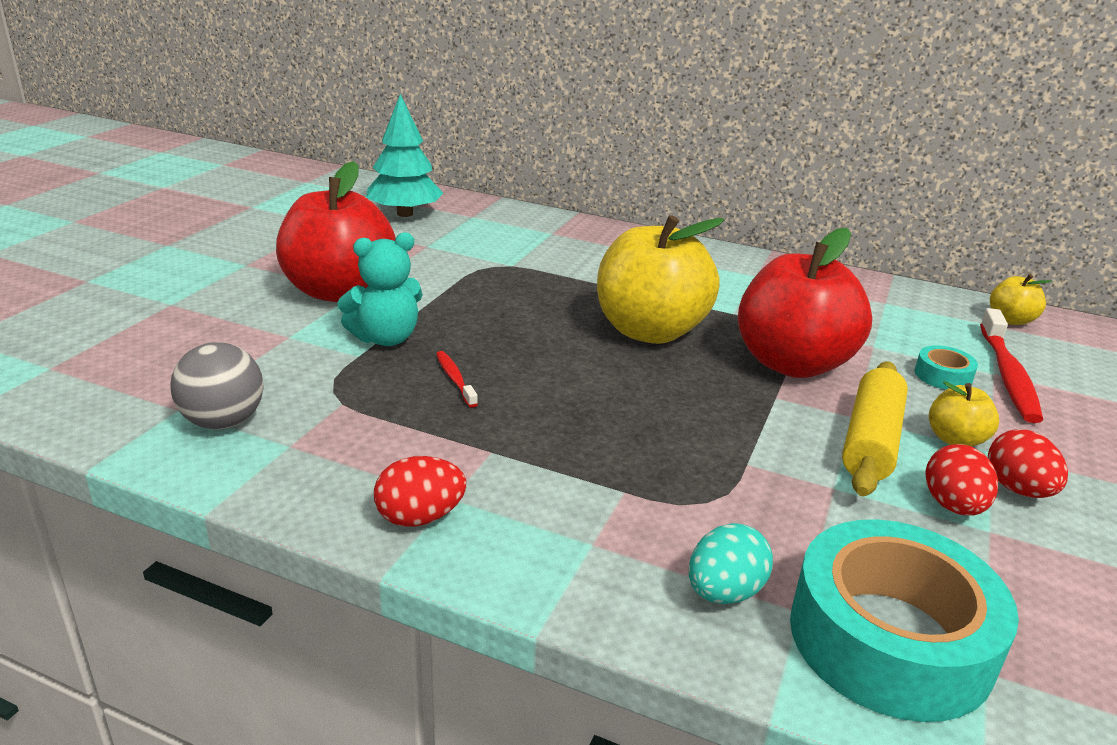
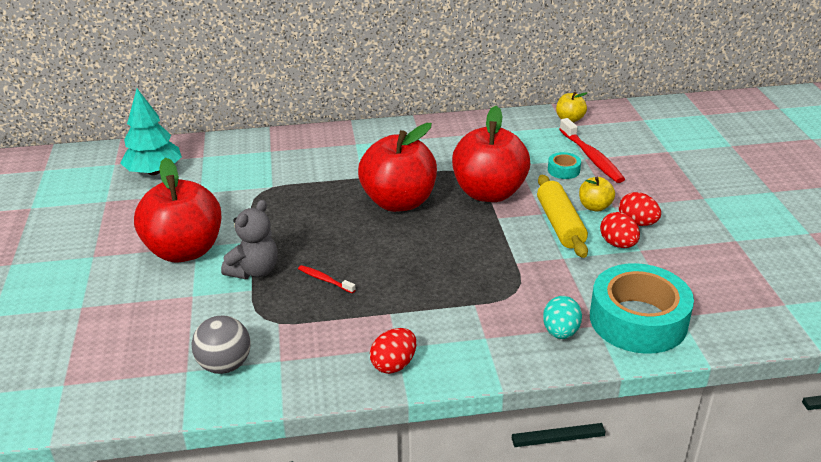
camera: 30 degrees left, 5 degrees up
(386, 338) = (254, 271): turquoise teddy bear -> grey teddy bear
(650, 331) = (398, 202): yellow apple -> red apple

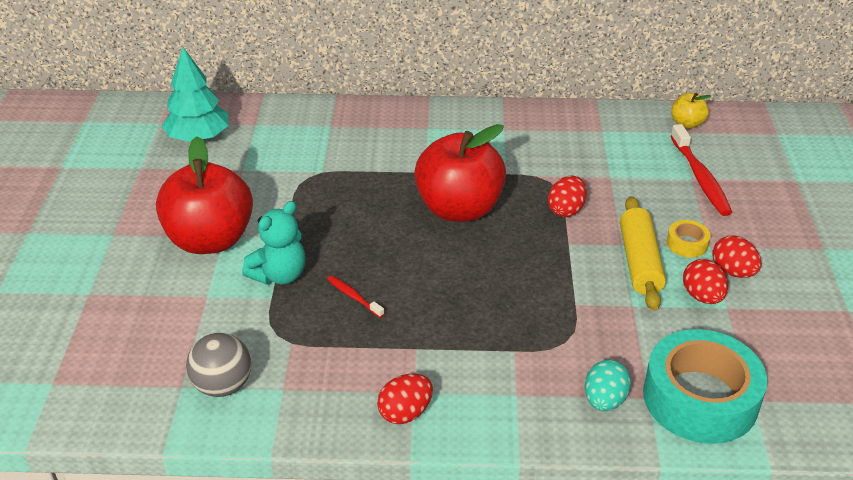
camera: 10 degrees right, 5 degrees up
(254, 271) = (279, 275): grey teddy bear -> turquoise teddy bear
(489, 193) = (566, 210): red apple -> red egg
(563, 170) = (662, 191): turquoise tape -> none
(594, 207) = (687, 244): yellow apple -> yellow tape

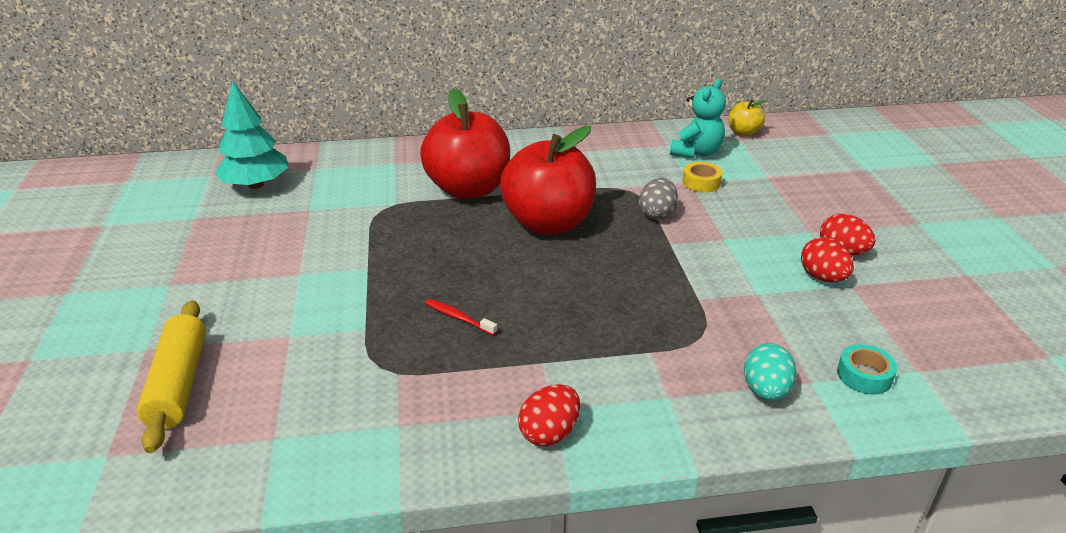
camera: 10 degrees left, 5 degrees down
(210, 240) = (284, 279): red apple -> red apple (468, 189)
(223, 386) = (325, 431): grey ball -> none
(279, 275) = (370, 305): turquoise teddy bear -> turquoise teddy bear (696, 152)
(566, 210) = (657, 214): red egg -> grey egg
(639, 262) = (747, 252): yellow rolling pin -> yellow rolling pin (178, 384)
(687, 244) = (787, 232): yellow tape -> yellow tape (701, 182)
(700, 178) = (775, 175): red toothbrush -> none
(700, 398) = (864, 375): turquoise tape -> turquoise tape, size x0.42

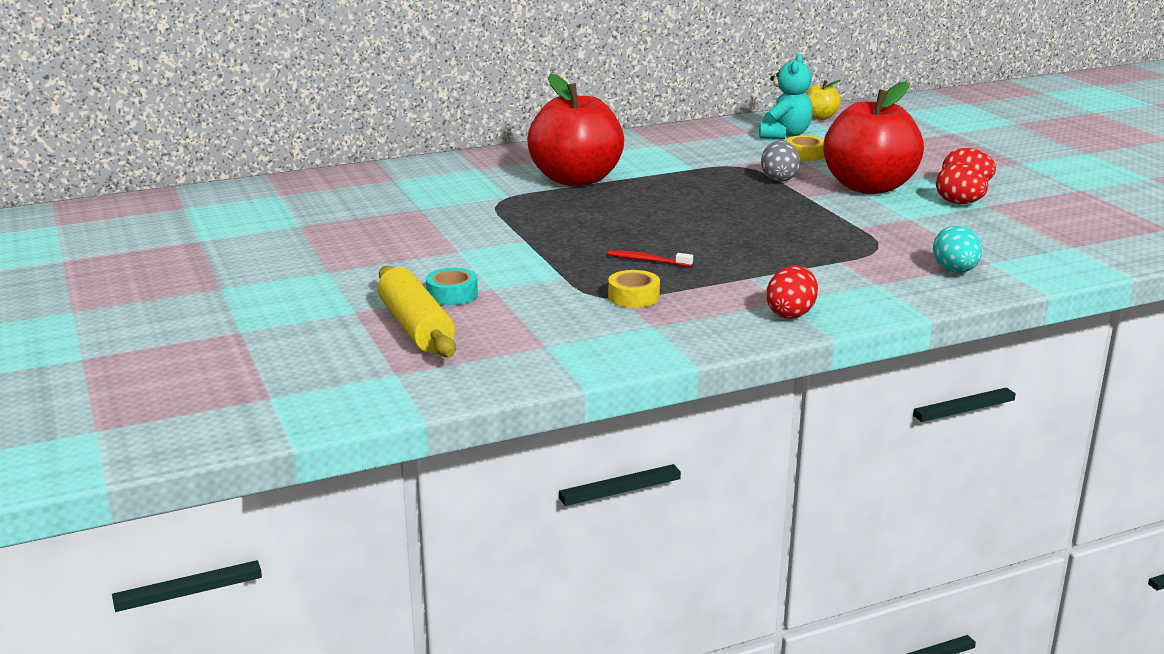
camera: 15 degrees left, 10 degrees down
(256, 185) = (340, 197): turquoise tree -> none
(409, 373) = (633, 297): none -> yellow tape
(548, 223) = (678, 194): red apple -> red apple (869, 187)
(864, 375) = (1030, 254): turquoise tape -> turquoise tape (452, 294)

